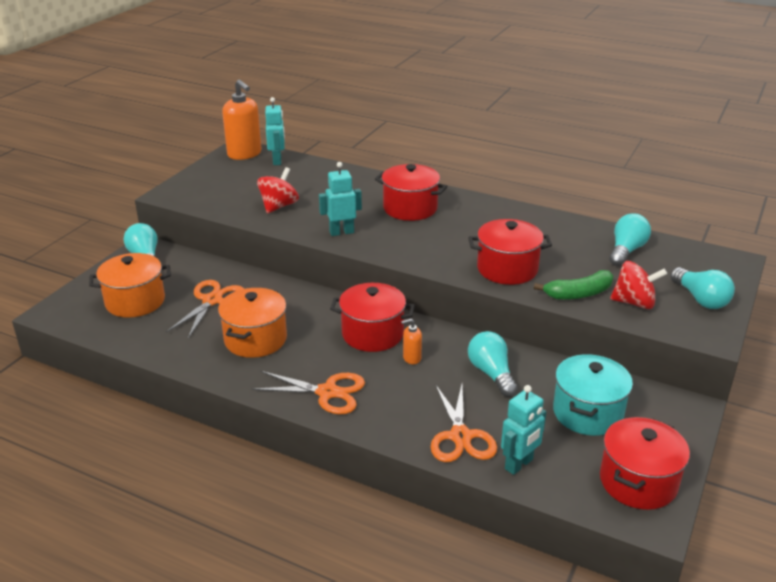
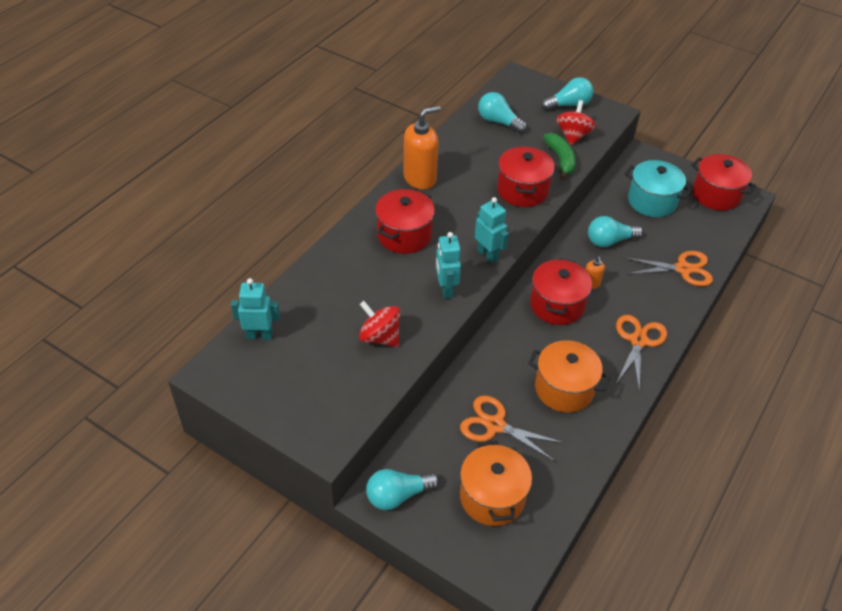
camera: 85 degrees left, 15 degrees up
(244, 154) = (229, 367): orange soap dispenser -> orange soap dispenser (420, 178)
(519, 464) = (708, 244): turquoise robot -> turquoise robot (488, 254)

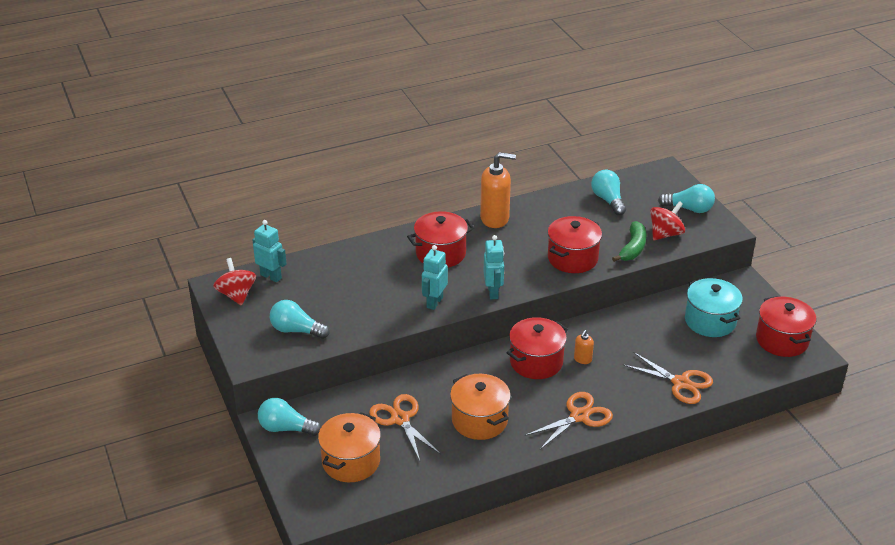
camera: 35 degrees right, 10 degrees down
(380, 337) = (353, 313): red spinning top -> red spinning top (236, 295)
(610, 241) = (635, 335): turquoise light bulb -> turquoise light bulb (296, 330)

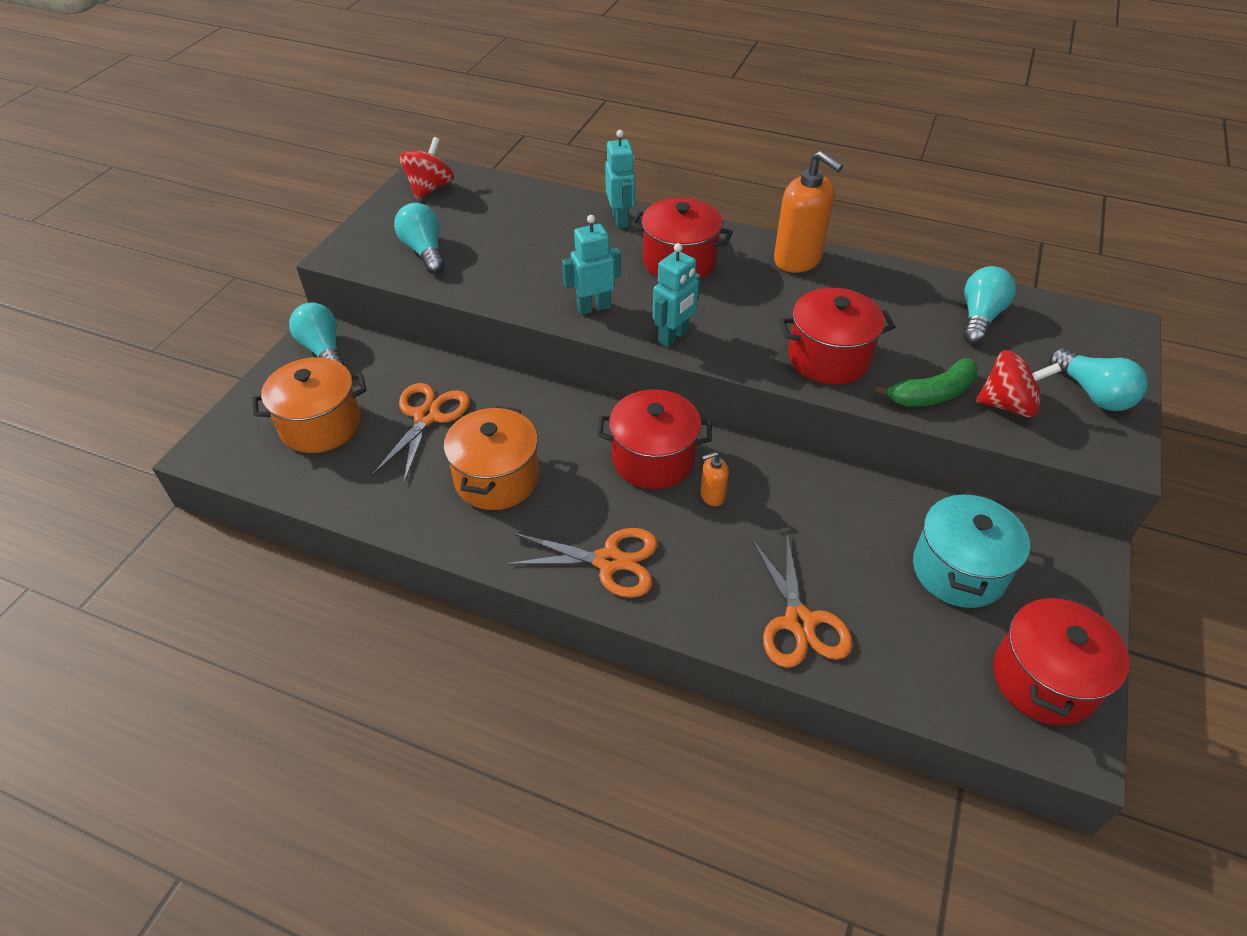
camera: 45 degrees right, 10 degrees up
(271, 276) = (484, 189): turquoise robot -> turquoise robot (620, 220)

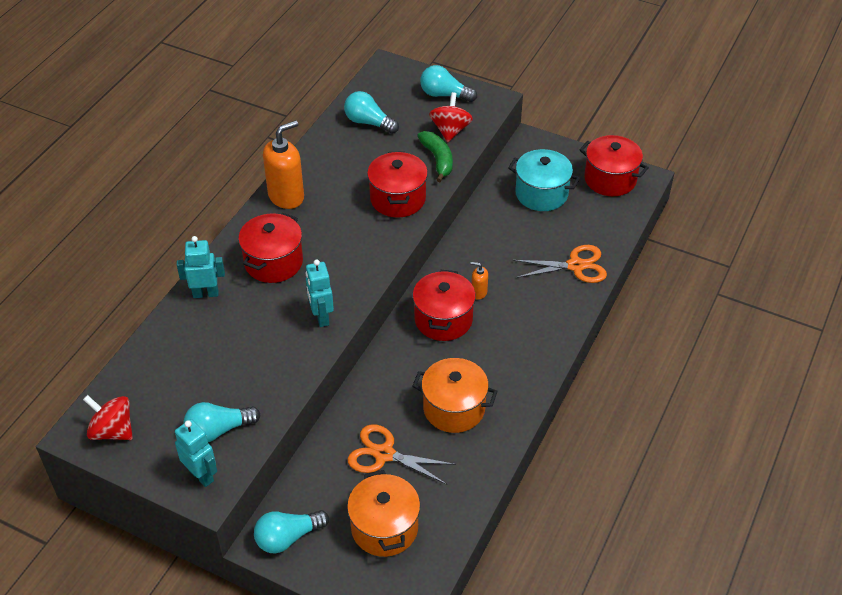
camera: 85 degrees left, 0 degrees up
(609, 561) = (530, 349): orange scissors -> none
(673, 337) = (364, 274): turquoise robot -> turquoise robot (201, 475)
(712, 496) = (478, 292): orange soap dispenser -> orange soap dispenser turned 120 degrees clockwise
(1092, 393) = (444, 95): turquoise light bulb -> turquoise light bulb turned 135 degrees counterclockwise

